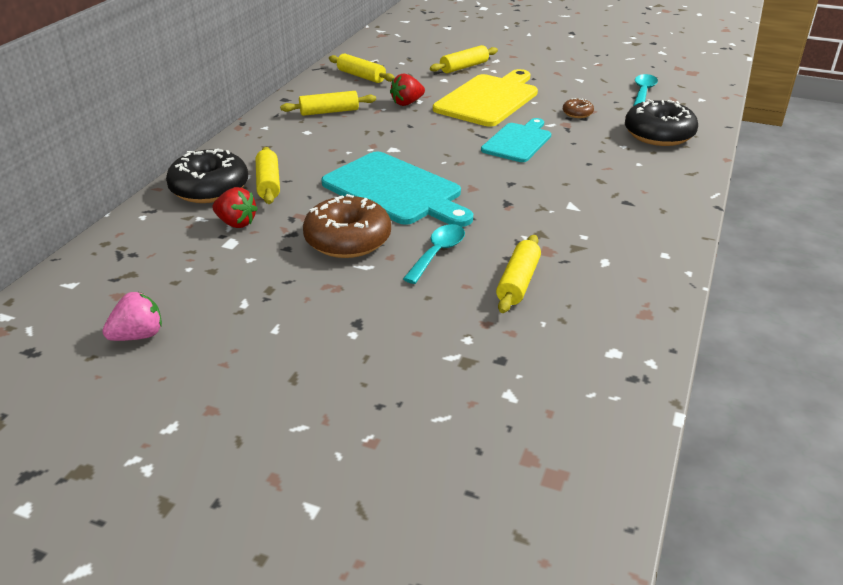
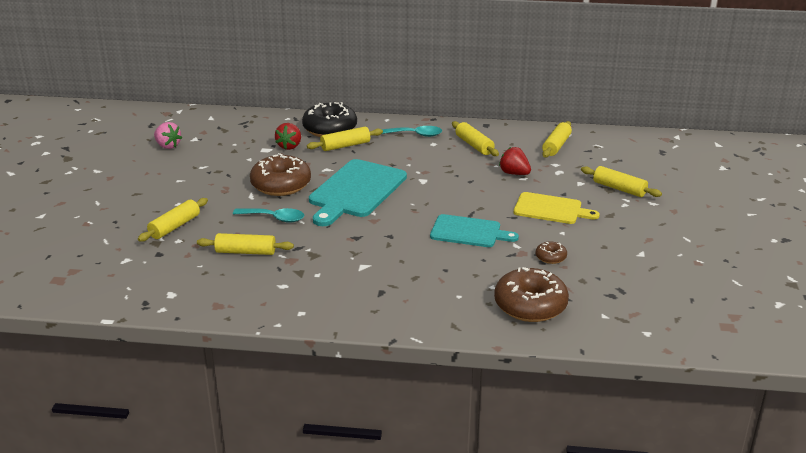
camera: 75 degrees right, 5 degrees down
(425, 340) = (175, 227): none -> yellow rolling pin
(488, 99) = (550, 209): yellow cutting board -> yellow cutting board, size x0.63
(643, 92) = (638, 293): turquoise spoon -> turquoise spoon (415, 134)
(658, 135) = (530, 305): black donut -> brown donut

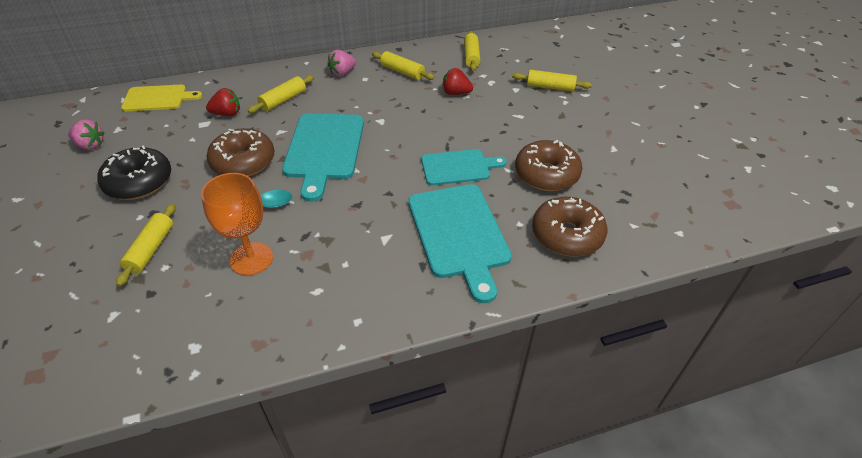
camera: 25 degrees left, 15 degrees up
(246, 252) = (251, 259): yellow rolling pin -> orange goblet
(289, 146) = (227, 114): red strawberry -> red strawberry turned 90 degrees counterclockwise
(330, 129) = (257, 85): black donut -> black donut (139, 182)
(415, 134) = (342, 73): turquoise spoon -> pink strawberry
(430, 279) = (459, 234): none -> turquoise cutting board
(550, 209) = (511, 122): yellow cutting board -> yellow cutting board (158, 98)
(550, 257) = (546, 174): brown donut -> brown donut, size x2.17

